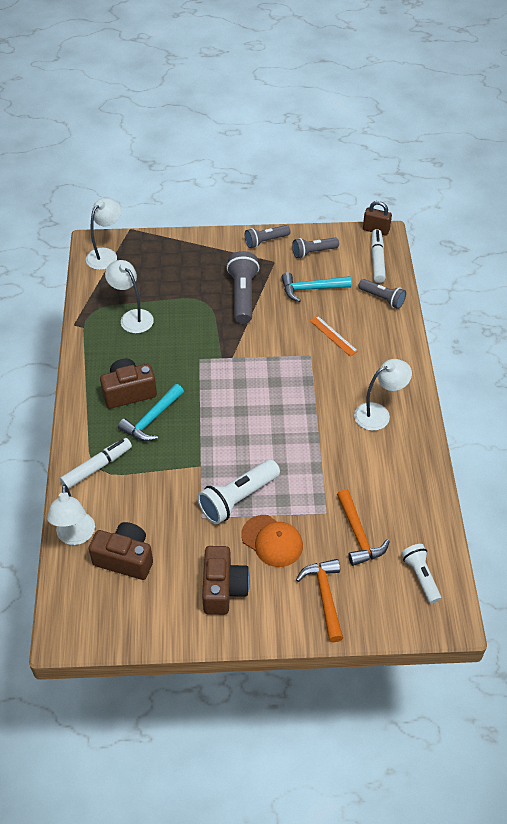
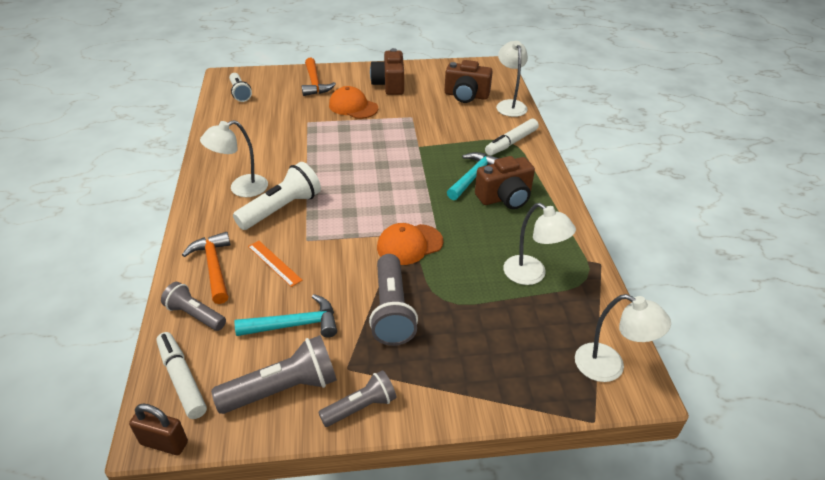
camera: 175 degrees right, 10 degrees down
(106, 255) = (609, 367): white lamp -> white lamp turned 90 degrees counterclockwise
(224, 347) = (409, 244): none -> orange cap
(238, 498) = (382, 128): white flashlight -> white flashlight (281, 209)
(313, 252) = (283, 389): grey flashlight -> grey flashlight, size x1.57
(358, 535) = (283, 111): orange hammer -> orange hammer (214, 267)
(377, 260) = (182, 379): white marker -> white marker turned 150 degrees clockwise

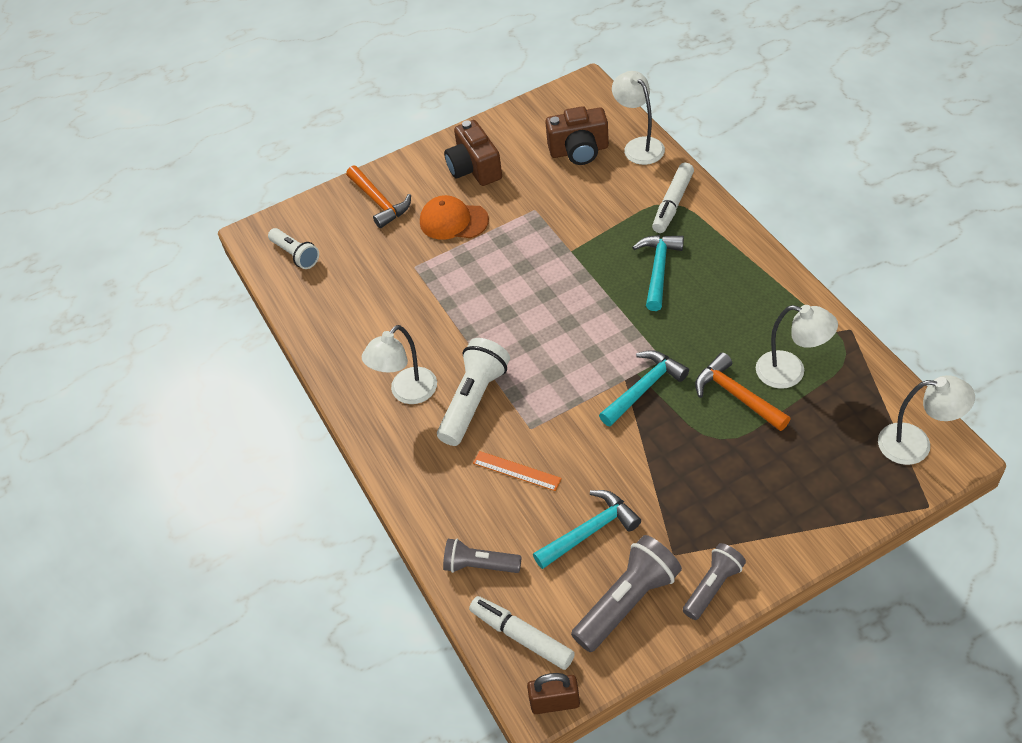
camera: 15 degrees left, 10 degrees up
(214, 267) = (455, 503): orange hammer -> orange hammer (736, 395)
(391, 311) = (676, 473): grey flashlight -> none
(409, 244) = (644, 388): orange cap -> turquoise hammer
(505, 197) = (709, 285): brown camera -> none

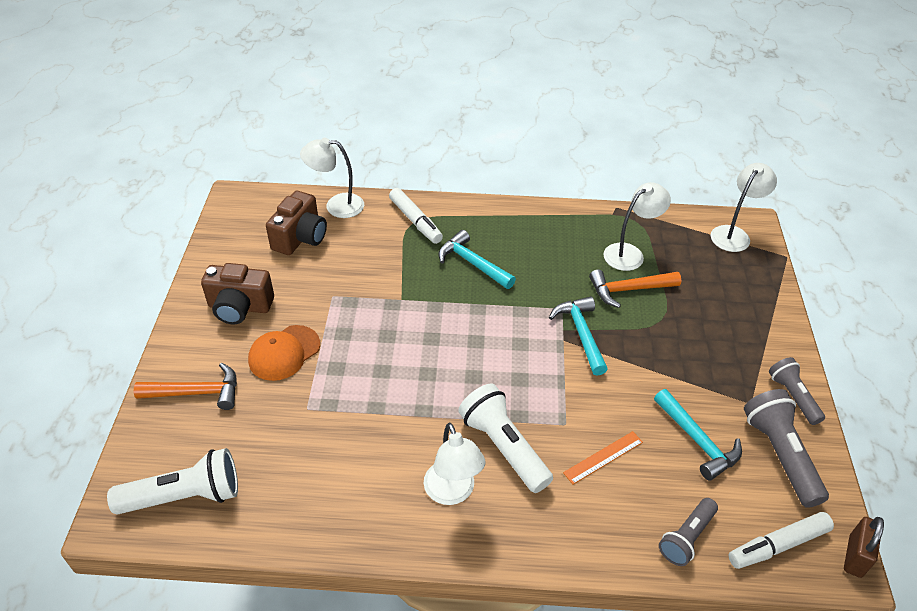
camera: 65 degrees left, 5 degrees down
(295, 255) = (184, 496): white flashlight -> white flashlight, size x1.57
(590, 531) = (698, 441): turquoise hammer -> turquoise hammer turned 150 degrees clockwise

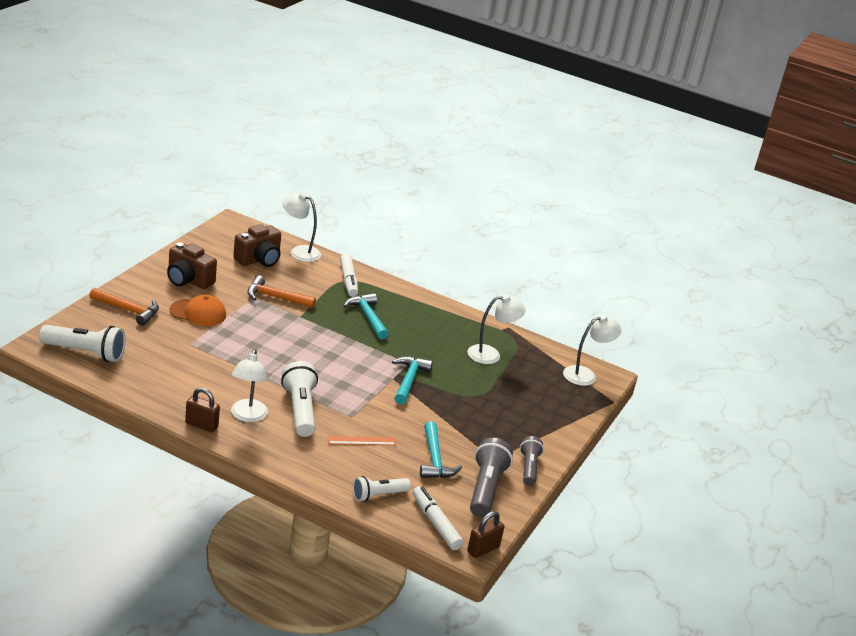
camera: 20 degrees right, 15 degrees down
(284, 353) = (198, 313): orange cap -> orange cap turned 150 degrees counterclockwise
(409, 541) = (201, 425): none -> brown padlock
(628, 290) = (468, 372): orange hammer -> orange hammer (275, 297)
(686, 537) = (378, 495): grey flashlight -> white flashlight
(778, 545) = (436, 523): white marker -> white marker turned 60 degrees clockwise

